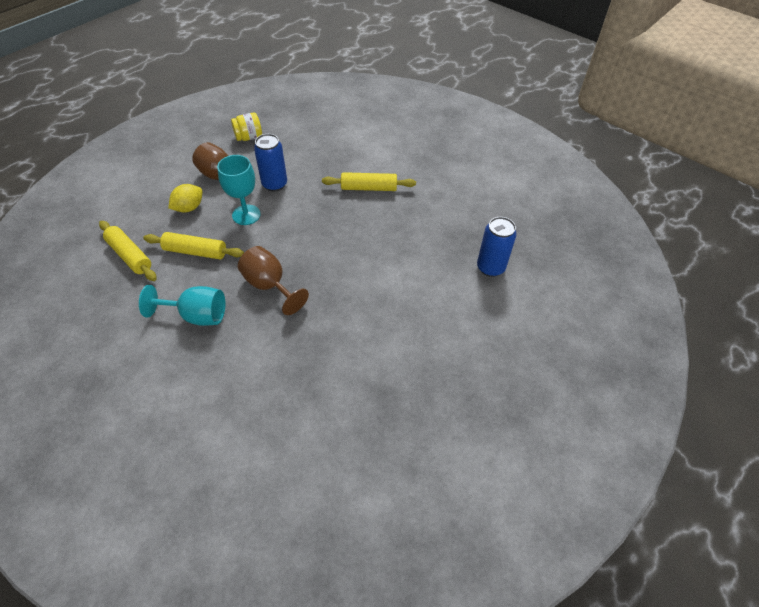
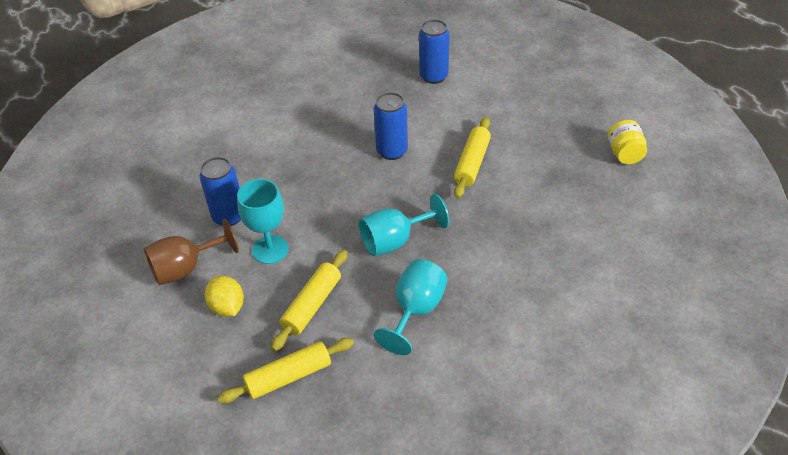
camera: 70 degrees left, 5 degrees down
(249, 137) = (118, 231): yellow jar -> yellow jar (624, 154)
(270, 286) = (395, 241): brown goblet -> turquoise goblet
(369, 188) = (280, 136): yellow rolling pin -> yellow rolling pin (472, 163)
(376, 260) = (392, 151): none -> blue can

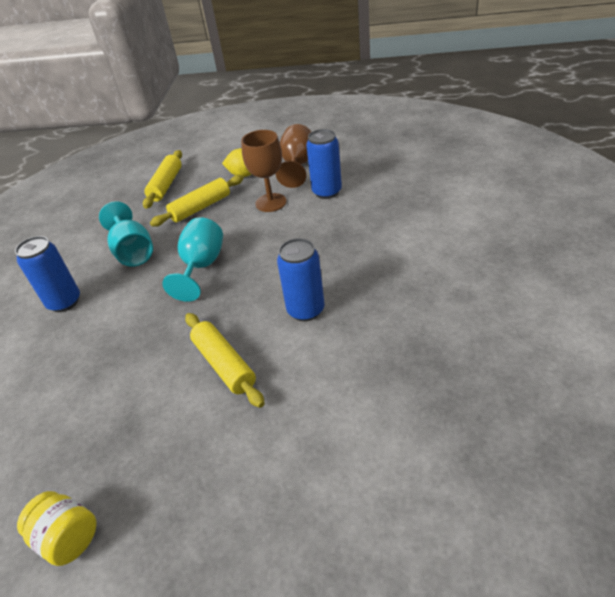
camera: 130 degrees right, 5 degrees down
(270, 249) = (271, 202): turquoise goblet -> brown goblet
(312, 305) = (200, 207): yellow rolling pin -> yellow rolling pin turned 75 degrees clockwise
(433, 76) = (406, 414): blue can -> blue can (64, 302)

